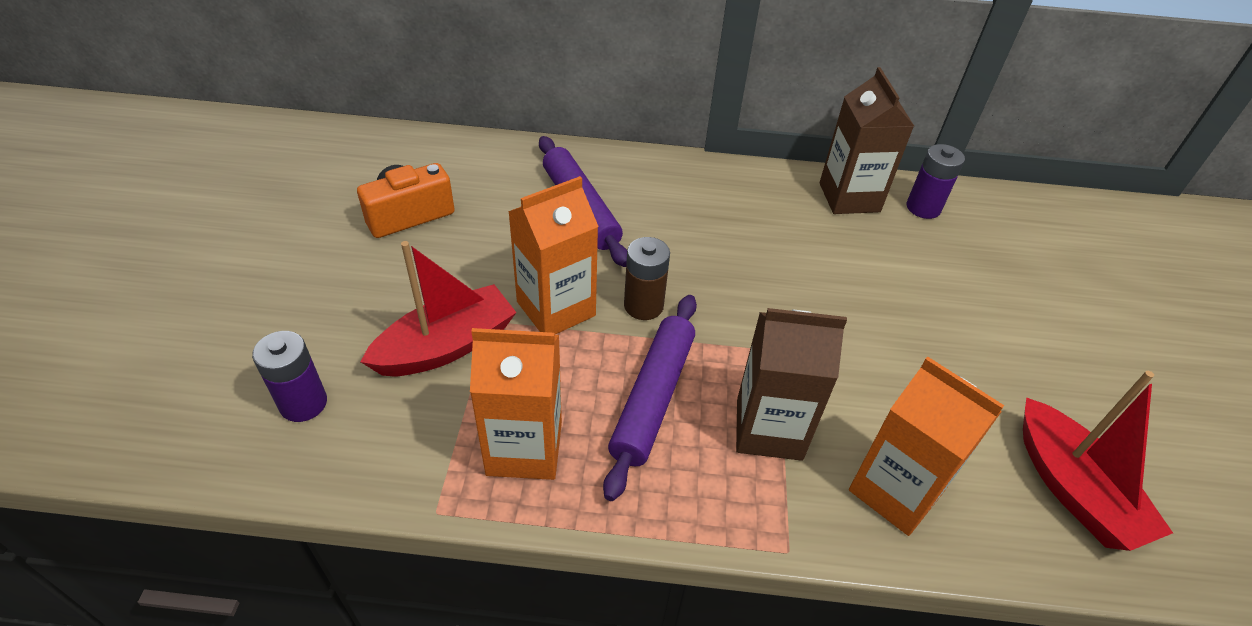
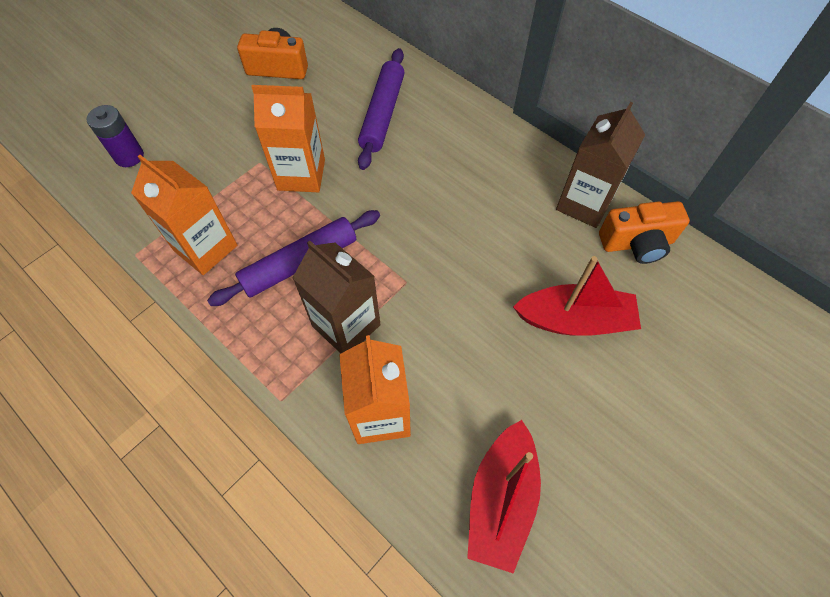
camera: 40 degrees right, 15 degrees up
(446, 346) = (222, 164): red boat -> red boat (574, 320)
(643, 306) = (354, 202): brown battery -> none
(923, 208) = (637, 243): purple battery -> orange camera

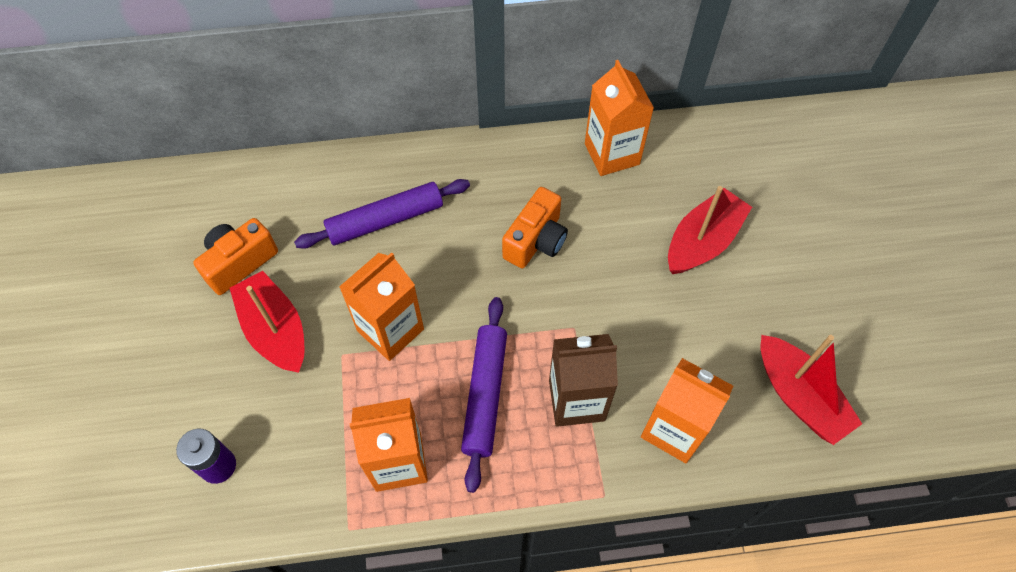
camera: 50 degrees left, 0 degrees up
(247, 117) = (275, 330): none -> red boat
(382, 114) = (385, 220): purple rolling pin -> purple rolling pin turned 75 degrees counterclockwise
(584, 204) = (612, 154): brown carton -> orange carton
(637, 243) = (675, 151): orange camera -> orange camera (536, 241)

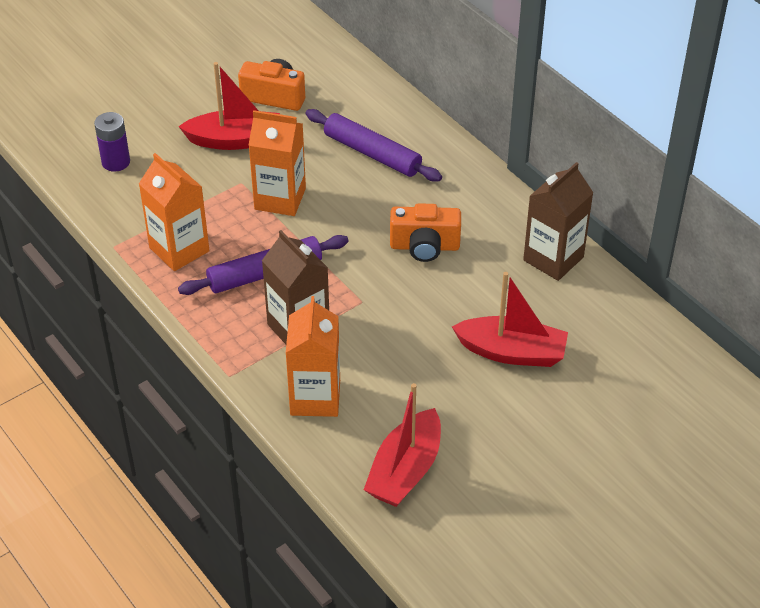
camera: 60 degrees right, 15 degrees down
(275, 330) = (235, 140): red boat -> red boat turned 60 degrees clockwise
(612, 154) = (553, 259): orange carton -> brown carton

